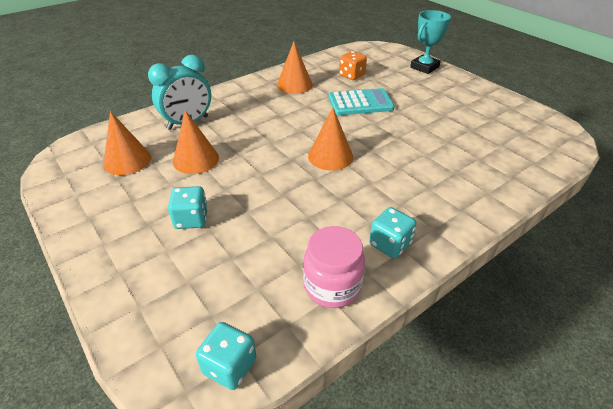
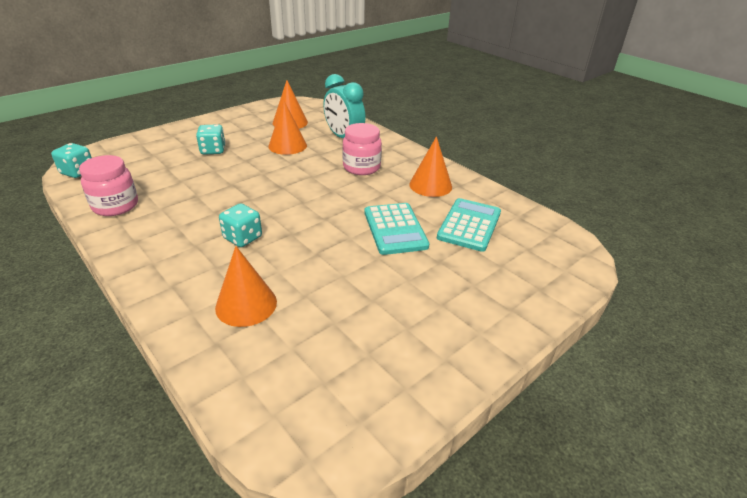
camera: 85 degrees right, 5 degrees down
(258, 114) = (361, 167): none -> pink jar
(330, 156) = (283, 207): orange cone -> orange cone (246, 304)
(351, 75) = (469, 225): orange dice -> turquoise calculator
(390, 244) = (144, 235): turquoise dice -> turquoise dice (243, 238)
(424, 67) = (527, 297): turquoise trophy -> none

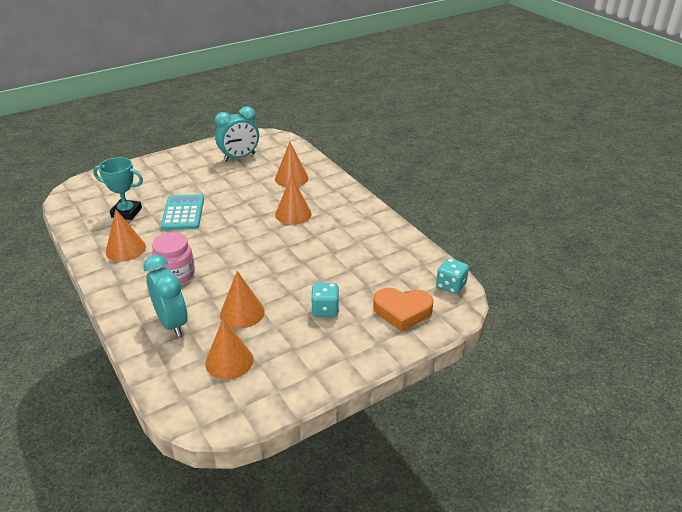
camera: 170 degrees left, 0 degrees up
(115, 206) = (395, 246): pink jar -> none
(141, 152) = (402, 311): none -> orange heart
(243, 238) = (293, 214): turquoise dice -> orange cone
(357, 353) = (239, 157): none -> turquoise clock
(469, 225) = (126, 212): turquoise calculator -> turquoise trophy

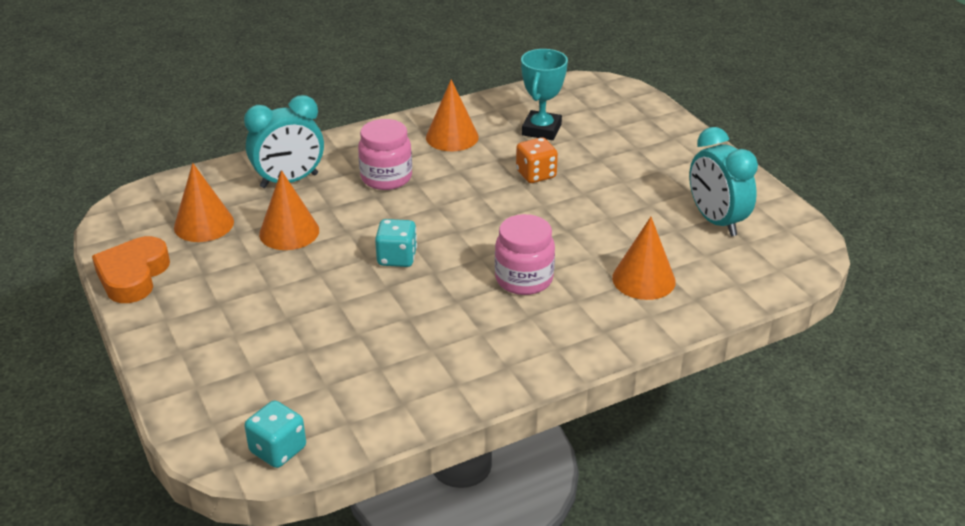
camera: 95 degrees right, 0 degrees up
(183, 213) = (536, 174): turquoise calculator -> orange dice
(293, 214) = (524, 279): orange cone -> pink jar
(325, 309) = (269, 304): turquoise dice -> turquoise dice (397, 258)
(402, 311) = (235, 382): orange heart -> orange heart (133, 275)

